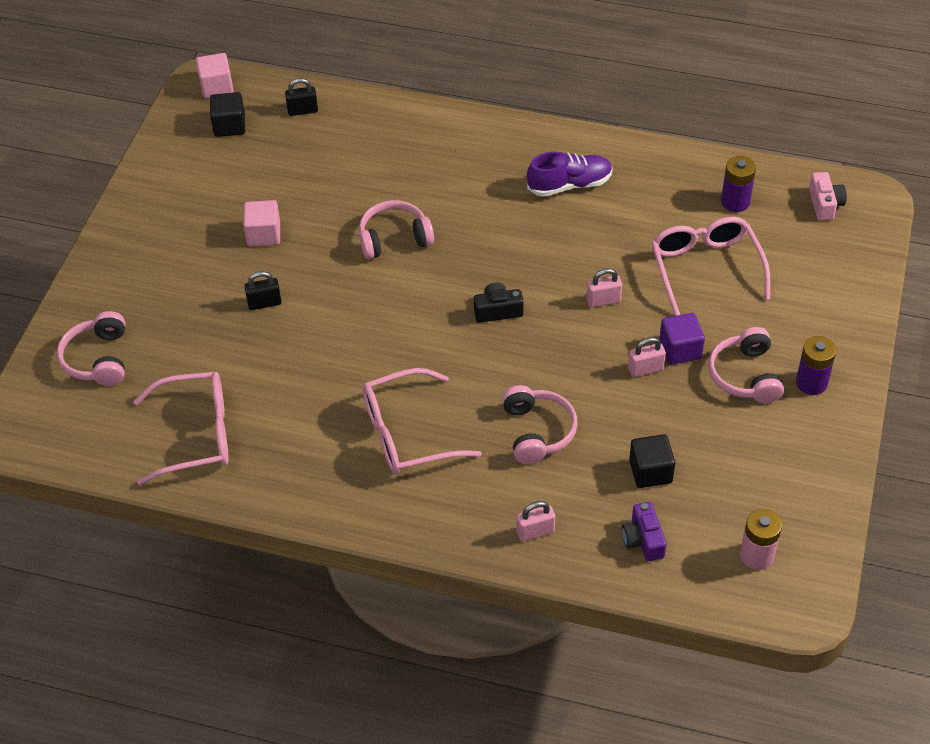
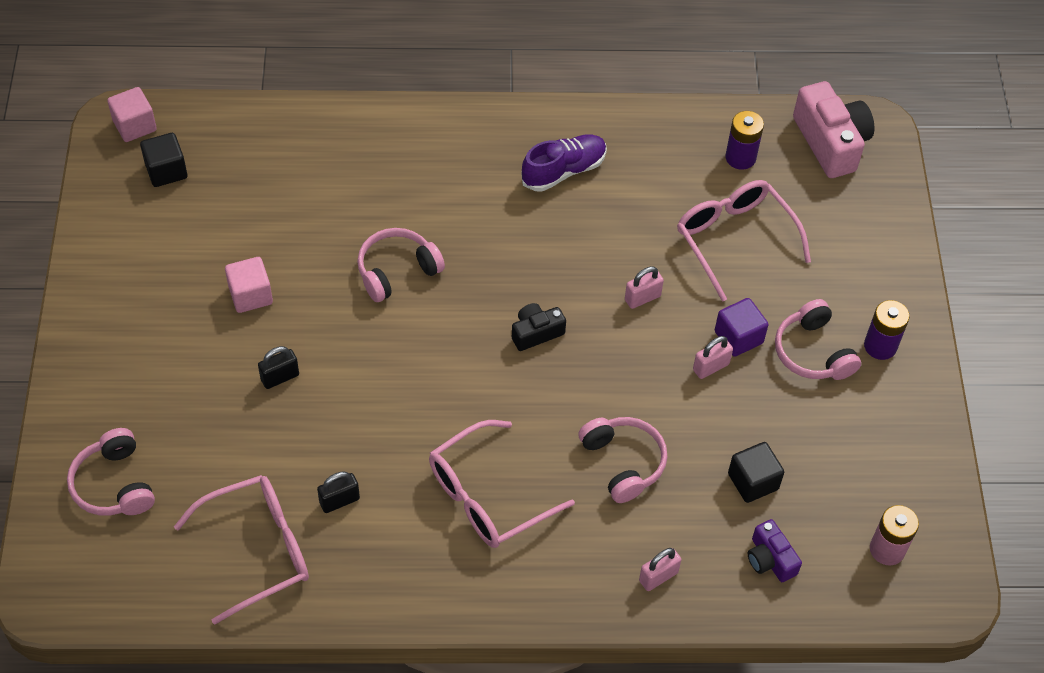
camera: 20 degrees left, 5 degrees up
(302, 111) = (243, 137): black padlock -> black padlock (339, 501)
(825, 204) = (830, 142): pink camera -> pink camera, size x1.82

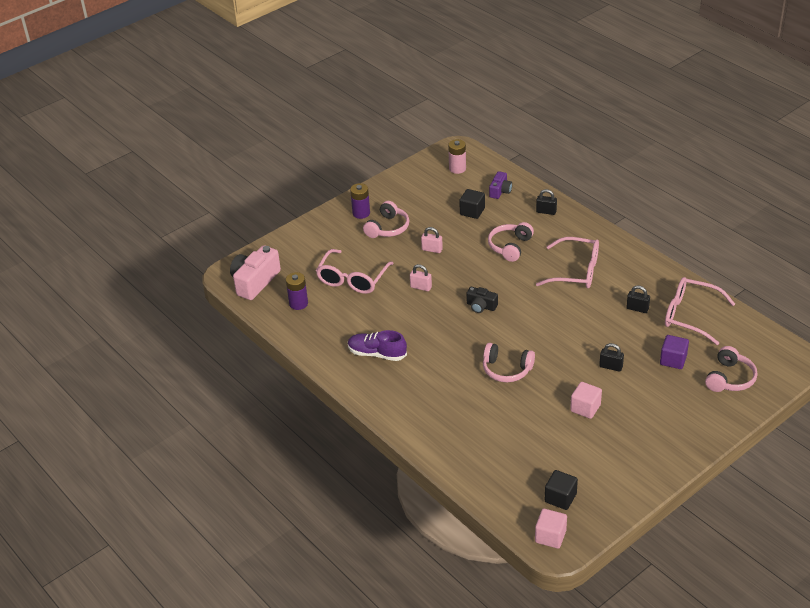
camera: 125 degrees left, 15 degrees down
(658, 577) = (546, 212): pink padlock -> black padlock
(738, 337) = (406, 250): purple cube -> purple cube (673, 360)

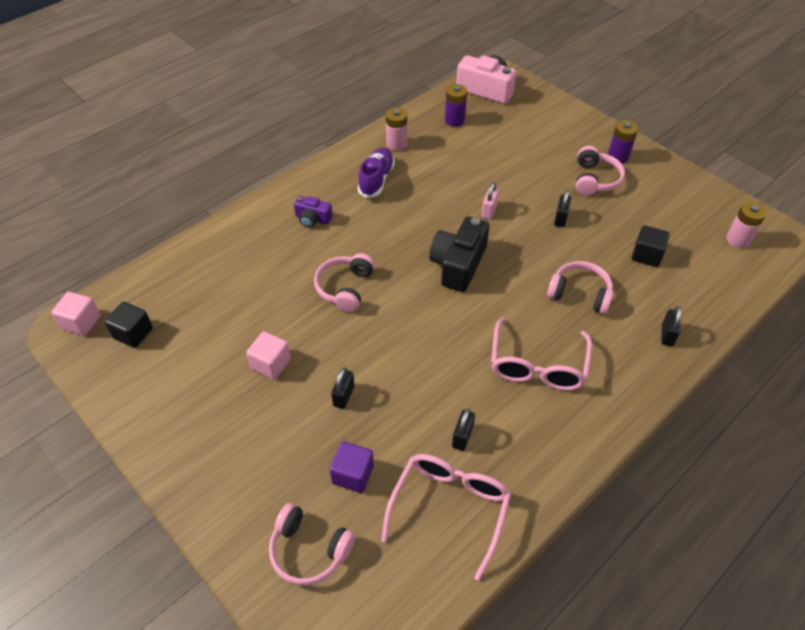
camera: 85 degrees right, 10 degrees up
(328, 341) = (396, 144): none -> pink battery
(352, 279) = (498, 156): pink glasses -> none
(387, 228) = (595, 179): pink headphones -> pink headphones turned 105 degrees counterclockwise
(432, 249) = (560, 218): pink padlock -> black padlock
(481, 306) = (458, 264): black camera -> black camera, size x1.82
(500, 191) = (700, 284): purple camera -> purple camera (312, 219)

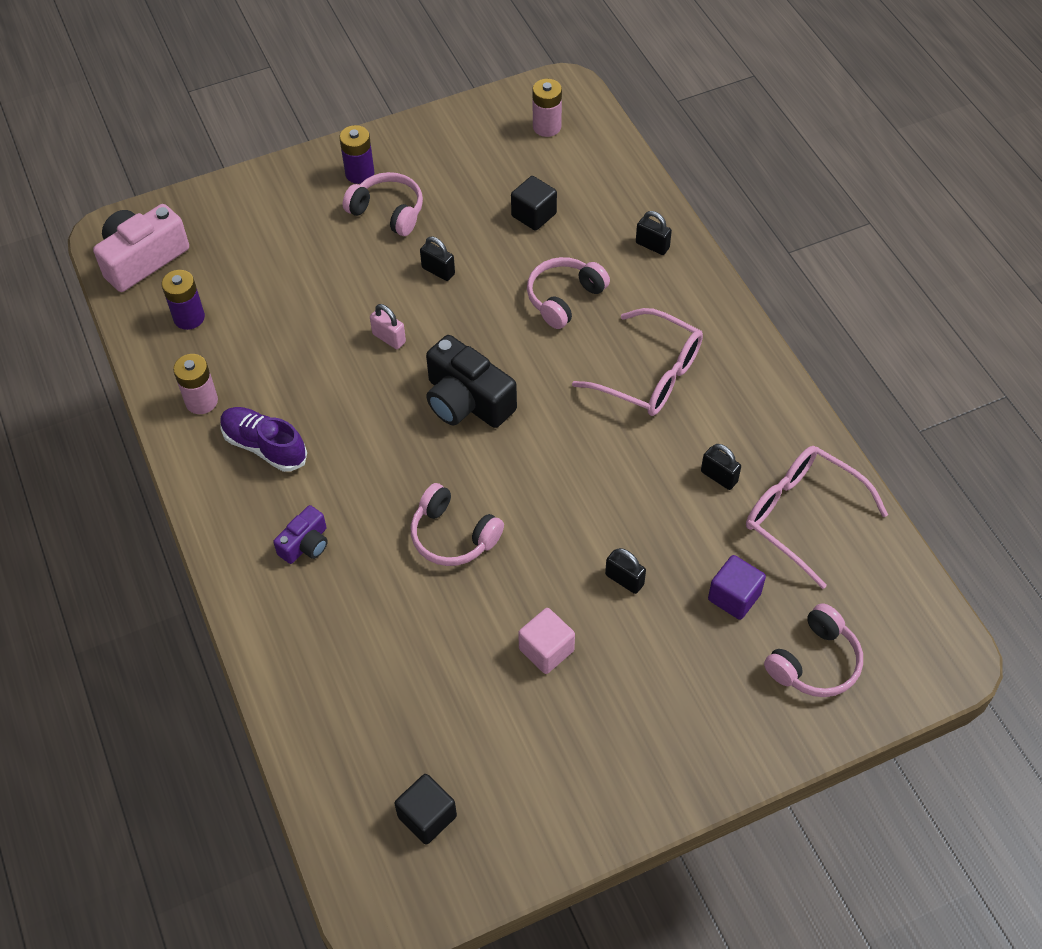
camera: 70 degrees left, 5 degrees up
(81, 322) = (377, 888): pink cube -> none

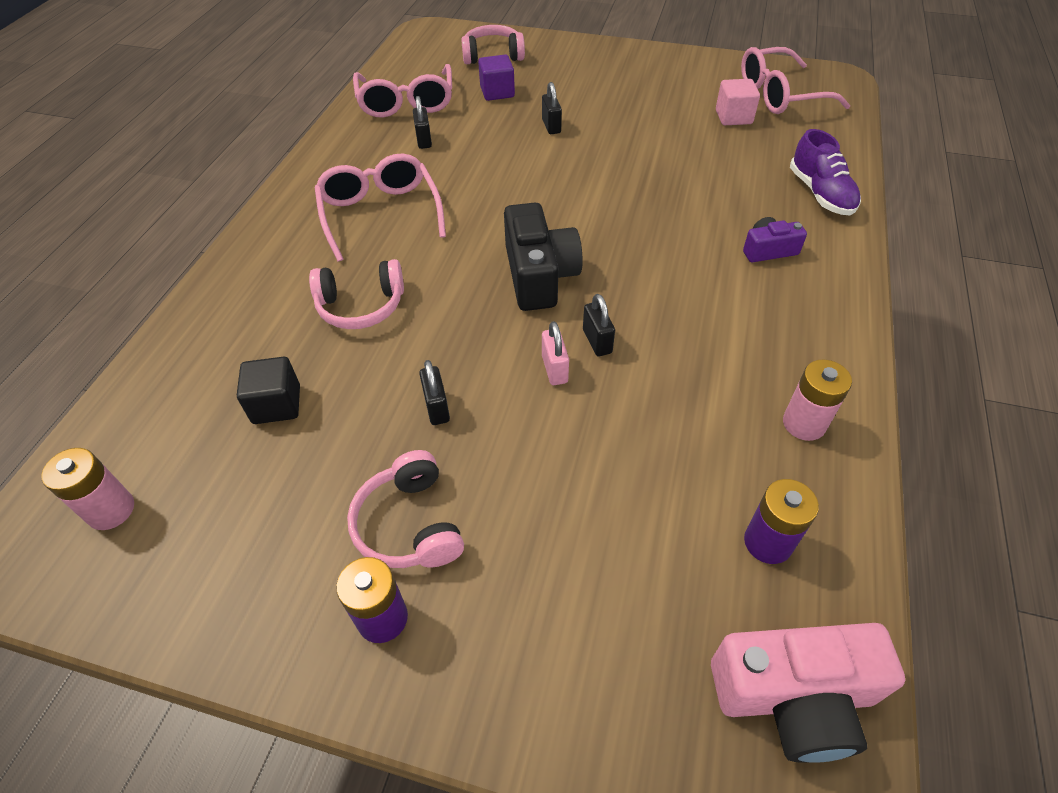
camera: 140 degrees left, 5 degrees down
(264, 446) = (758, 341): purple shoe -> purple shoe (820, 194)
(427, 816) = (780, 95): black cube -> pink glasses
(453, 536) = (642, 199): pink headphones -> none
(546, 650) = (638, 121): pink cube -> pink cube (733, 117)
(652, 245) = (231, 303): black padlock -> black padlock (597, 341)

